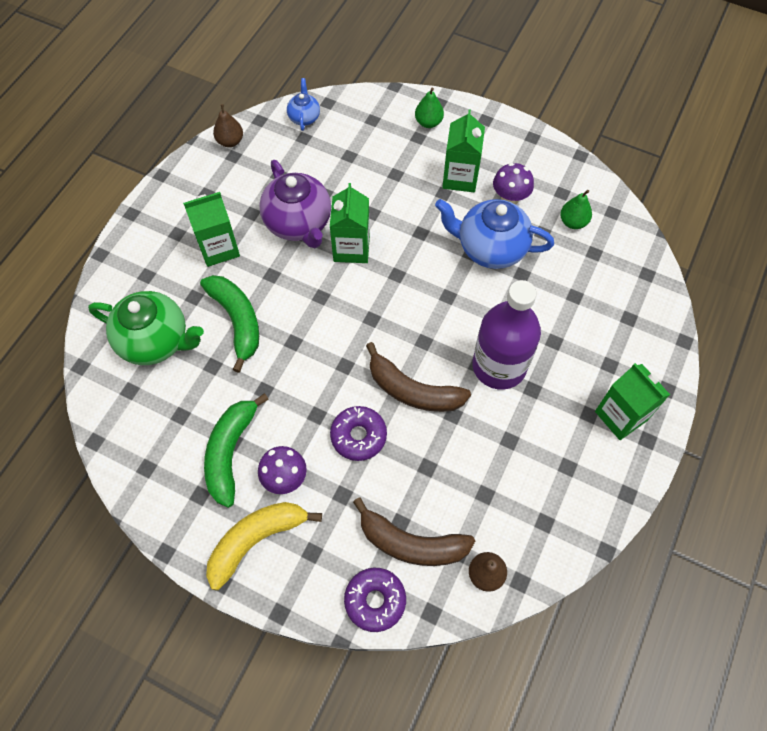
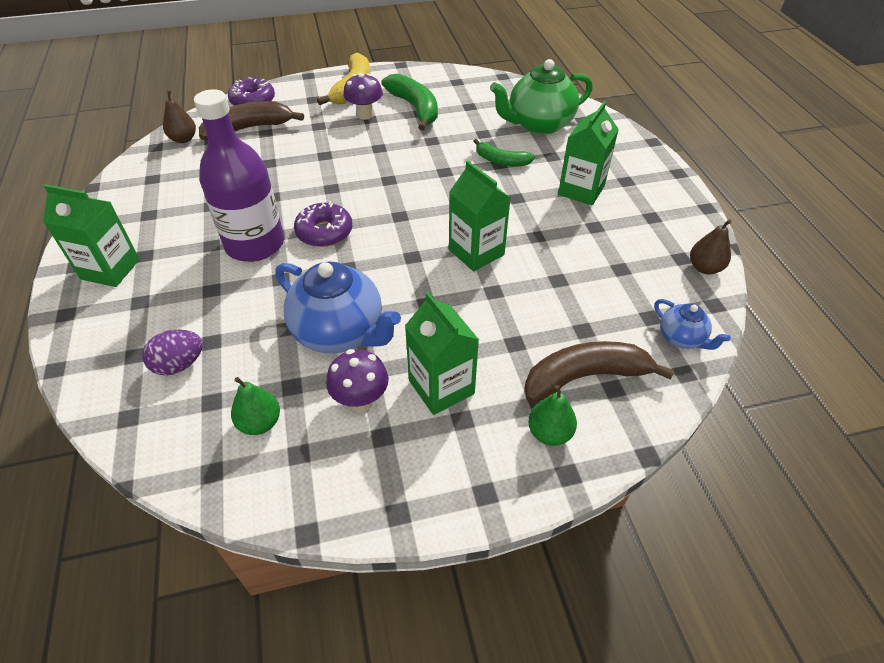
camera: 140 degrees right, 15 degrees down
(237, 321) = (501, 161): green banana -> green banana, size x0.61
(299, 224) = (545, 242): purple teapot -> none
(358, 436) = (336, 153): purple donut -> purple donut (324, 232)
(412, 390) = (319, 193): brown banana -> brown banana (585, 377)
(490, 248) = (340, 332): blue teapot -> blue teapot turned 60 degrees clockwise
(602, 291) = (179, 364): none -> purple egg

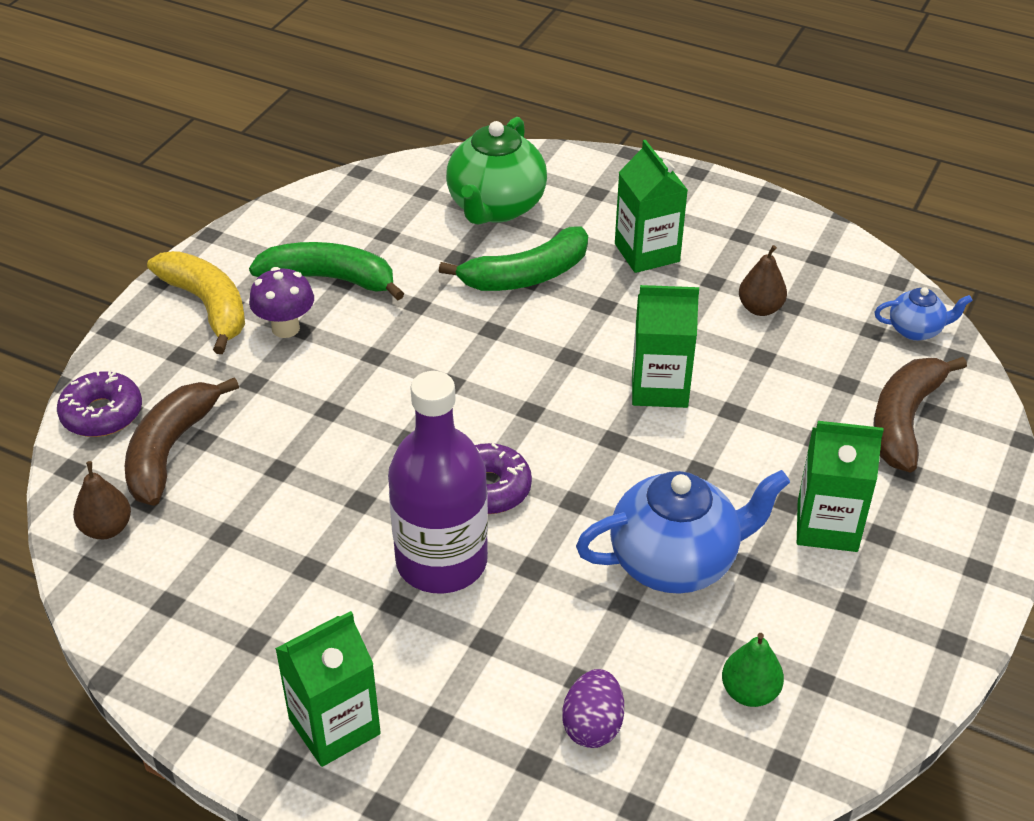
camera: 50 degrees left, 5 degrees down
(361, 400) = (790, 596): purple mushroom -> none
(501, 161) = (526, 276): green banana -> green banana, size x1.63
(549, 433) = (947, 485): green pear -> none
(704, 268) = (846, 254): brown pear -> brown pear (760, 308)

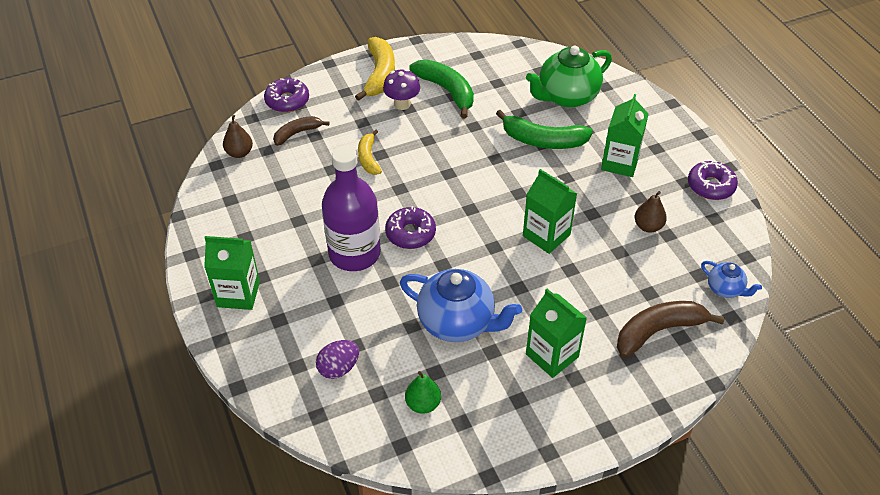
camera: 40 degrees right, 5 degrees up
(170, 450) = (297, 133): brown banana -> brown banana, size x0.61
(317, 424) = (368, 158): none -> yellow banana
(774, 224) = (710, 186): none -> purple donut

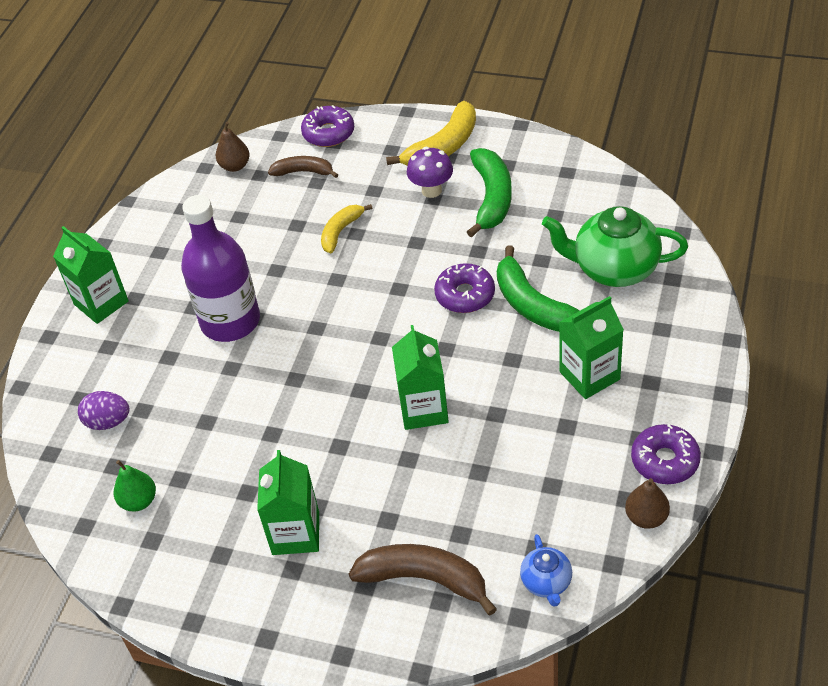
camera: 45 degrees right, 0 degrees up
(410, 233) = (299, 330): purple donut -> purple donut (465, 295)
(457, 322) = (247, 445): blue teapot -> none
(648, 226) = (540, 463): brown pear -> brown pear (646, 517)

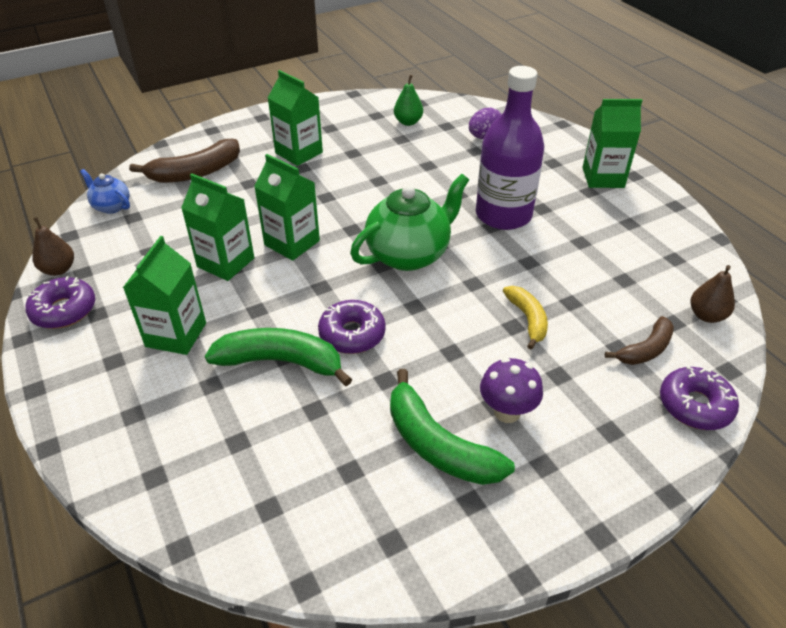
camera: 130 degrees right, 5 degrees down
(443, 147) = (565, 473): yellow banana -> none
(496, 425) = (225, 262): none -> green carton
(614, 269) = (229, 447): green teapot -> green teapot (409, 254)

